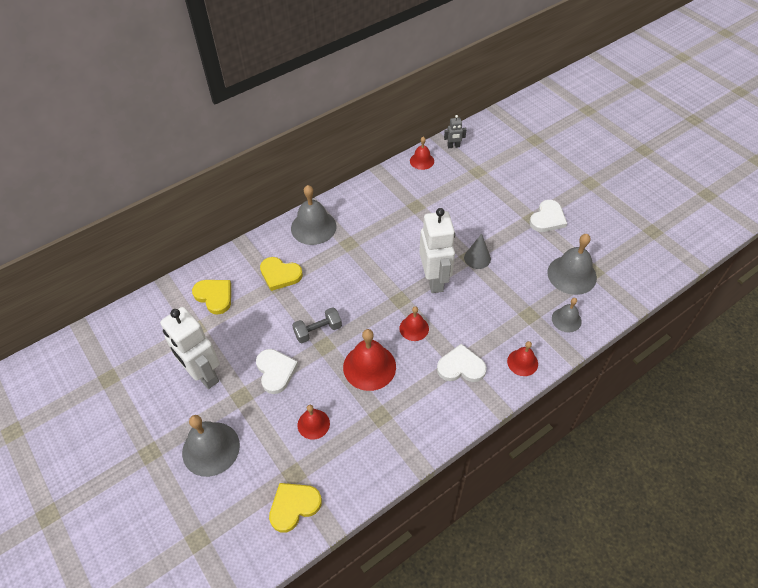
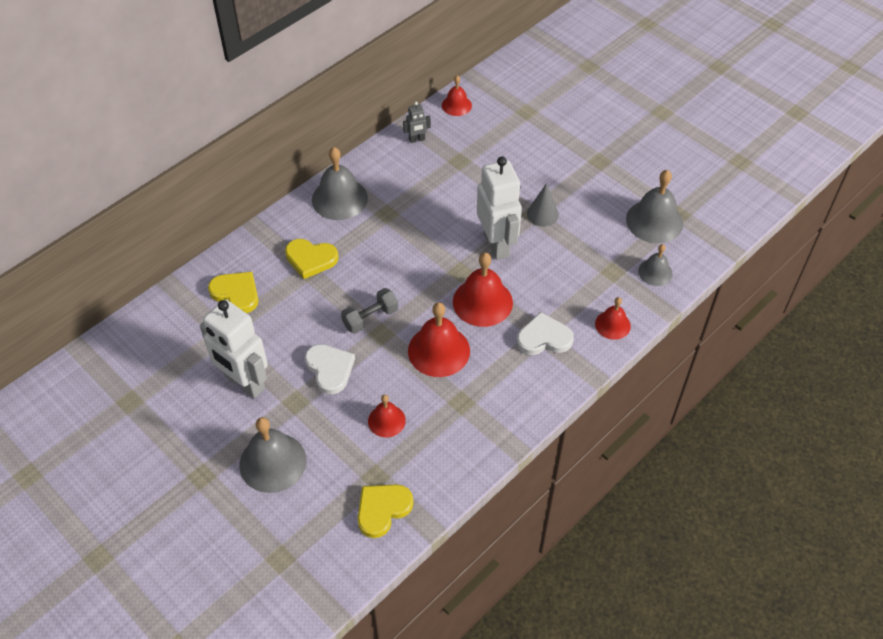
camera: 10 degrees left, 0 degrees up
(414, 328) = (482, 302): red bell -> red bell, size x1.73
(453, 146) = (492, 83): grey robot -> grey robot (417, 139)
(547, 218) = (617, 159): white heart -> none

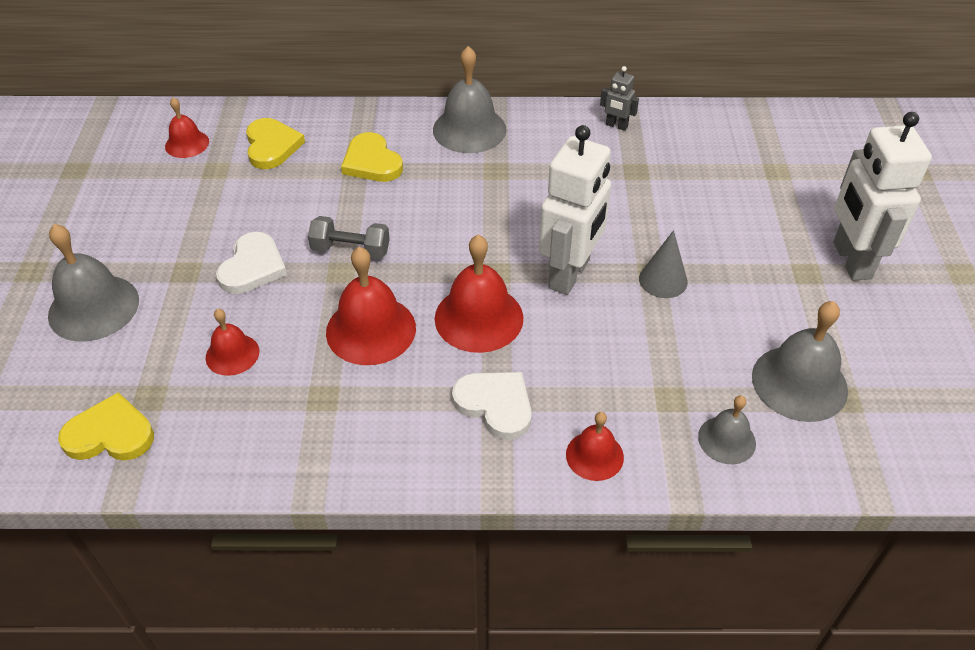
camera: 45 degrees right, 5 degrees down
(244, 383) = (171, 223): white robot -> white robot (851, 260)
(456, 105) = (701, 120): red bell -> red bell (187, 144)

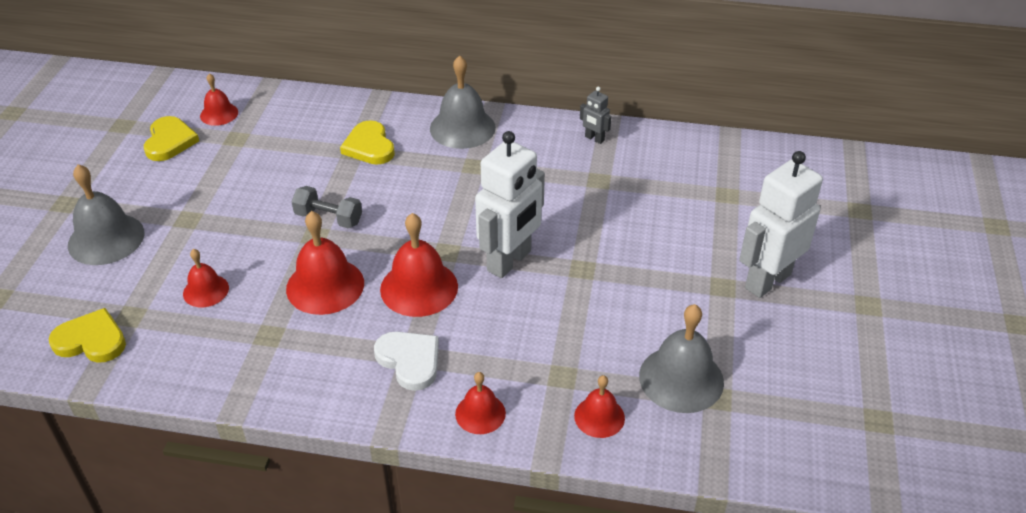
camera: 10 degrees right, 5 degrees down
(252, 267) = (243, 222): white heart -> none
(272, 146) = (289, 123): yellow heart -> yellow heart (170, 141)
(663, 280) = (590, 276): grey cone -> none
(726, 440) = (599, 417): grey bell -> red bell
(851, 260) = (767, 281): white robot -> white robot turned 45 degrees clockwise

